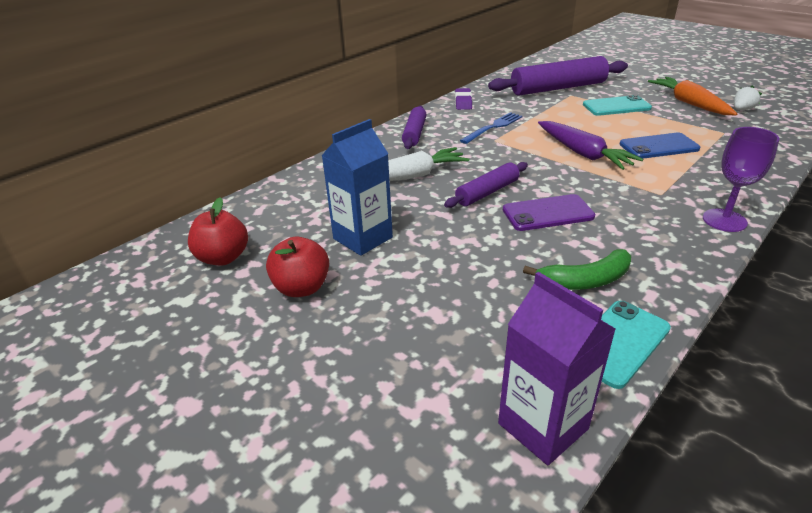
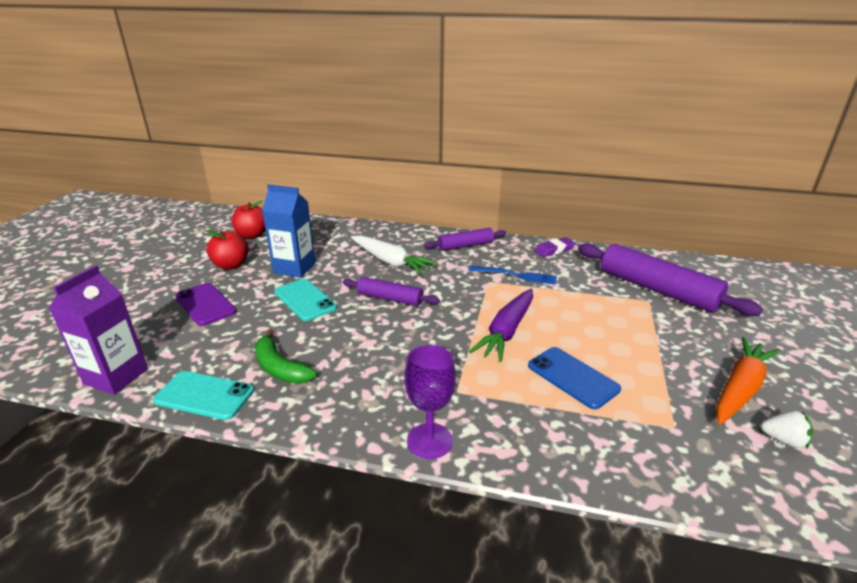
camera: 60 degrees right, 5 degrees down
(548, 213) = (374, 332): purple phone -> purple phone (205, 304)
(616, 106) = (654, 334): turquoise phone -> turquoise phone (305, 300)

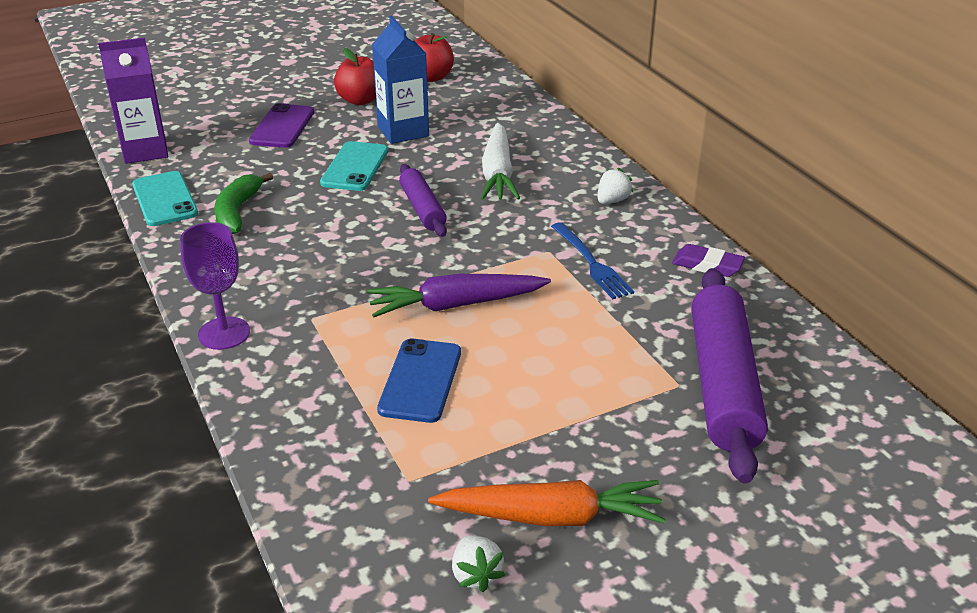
camera: 50 degrees right, 5 degrees up
(465, 246) = (612, 201): purple rolling pin -> white strawberry

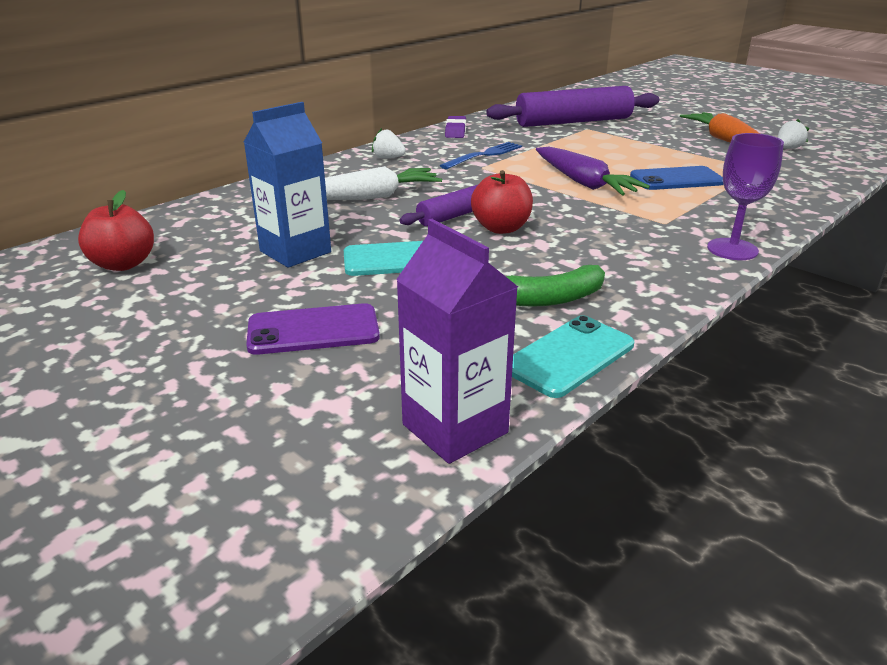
camera: 110 degrees left, 5 degrees down
(360, 100) = (208, 295): red apple -> red apple (501, 228)

